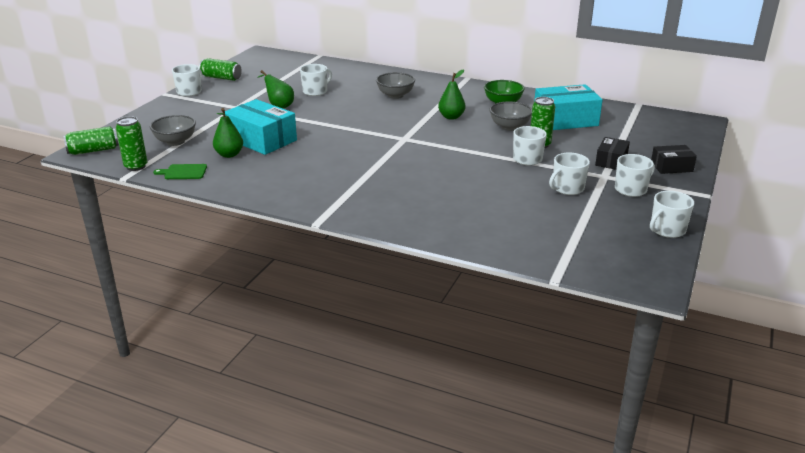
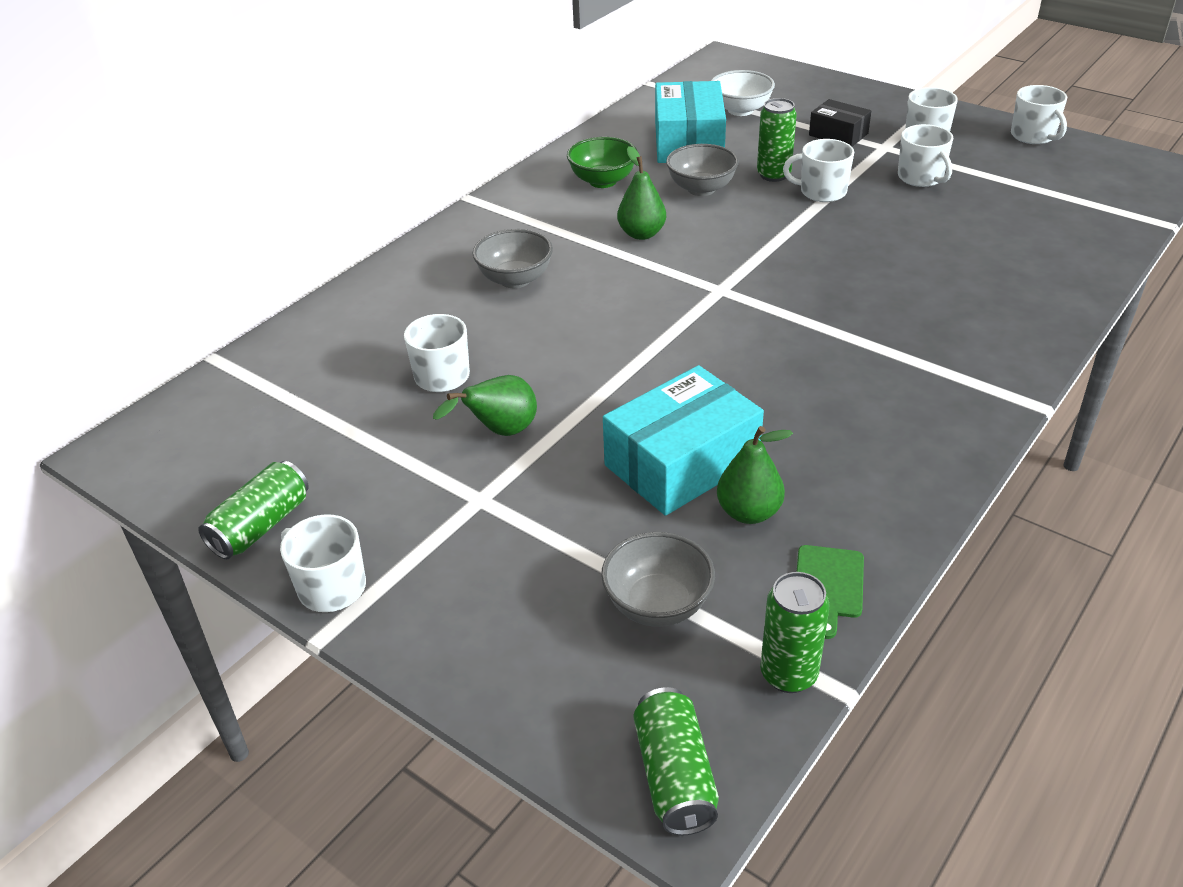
camera: 75 degrees left, 10 degrees up
(622, 131) = (740, 110): none -> white bowl
(671, 167) = (861, 101): black box -> none

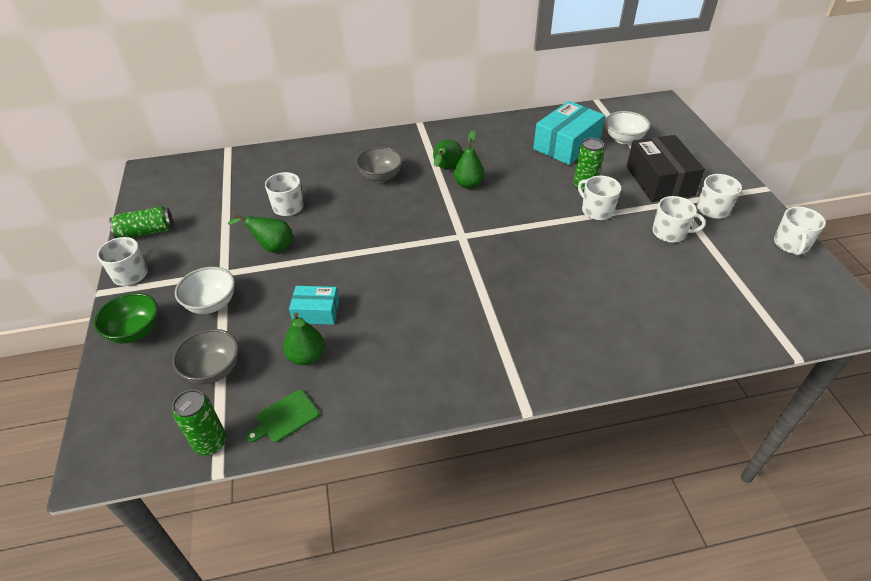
camera: 40 degrees right, 5 degrees up
(525, 541) = (211, 304): none -> white bowl
(587, 231) = (446, 169): none -> green pear
(603, 181) = (492, 146): green bowl -> green bowl (135, 331)
(675, 776) = (114, 447): green can -> none
(681, 462) = (316, 312): turquoise box -> turquoise box, size x0.56
(701, 189) = (534, 175): grey bowl -> none
(838, 134) = (659, 181): black box -> black box, size x1.79
(921, 177) = (670, 233): white mug -> white mug turned 90 degrees counterclockwise

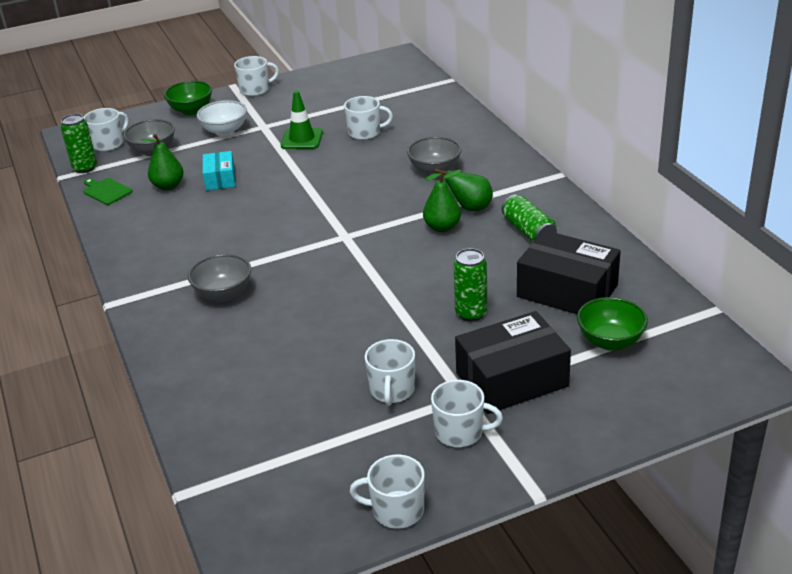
camera: 80 degrees right, 10 degrees down
(146, 232) = (309, 80): green can -> green can (528, 232)
(272, 247) = (302, 139): green pear -> green traffic cone
(529, 318) = (223, 294): none -> grey bowl
(566, 145) = (567, 291): turquoise box -> black box
(596, 210) = (421, 326): white mug -> white mug (109, 143)
(623, 139) = (610, 341): white bowl -> green bowl

